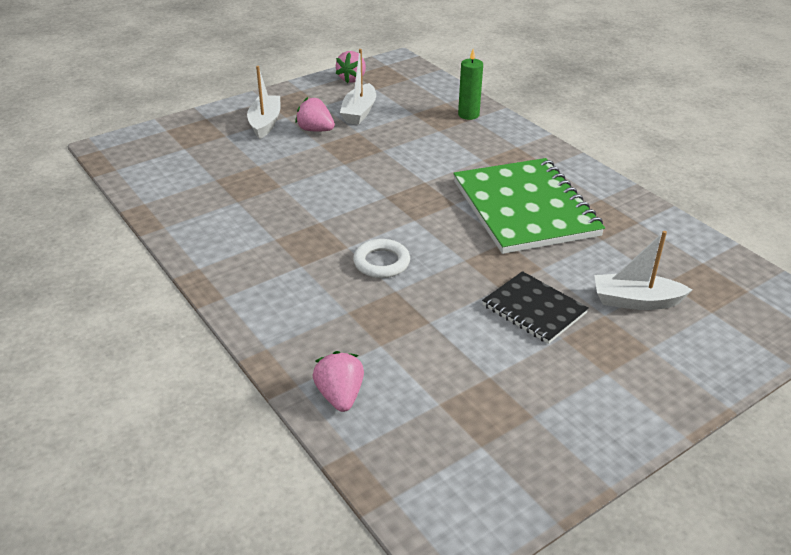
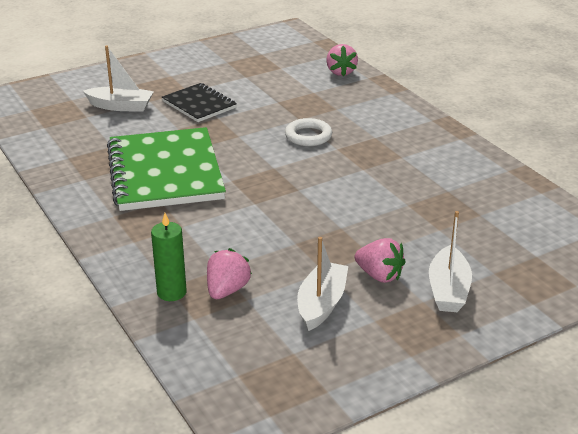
camera: 175 degrees left, 5 degrees down
(352, 79) = (330, 377): pink strawberry -> pink strawberry (227, 290)

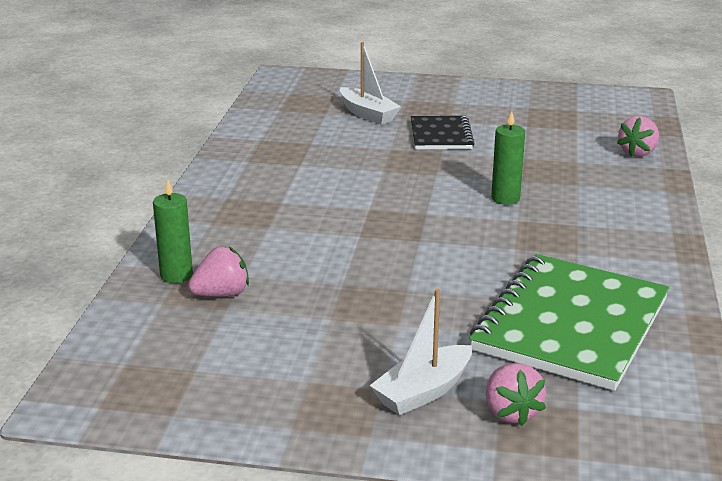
camera: 40 degrees right, 5 degrees down
(165, 172) = (321, 180): green notebook -> green notebook (570, 325)
(308, 136) = (505, 198): white ring -> green candle
(321, 304) = (282, 344): white boat -> none
(379, 275) = (375, 346): pink strawberry -> pink strawberry (511, 412)

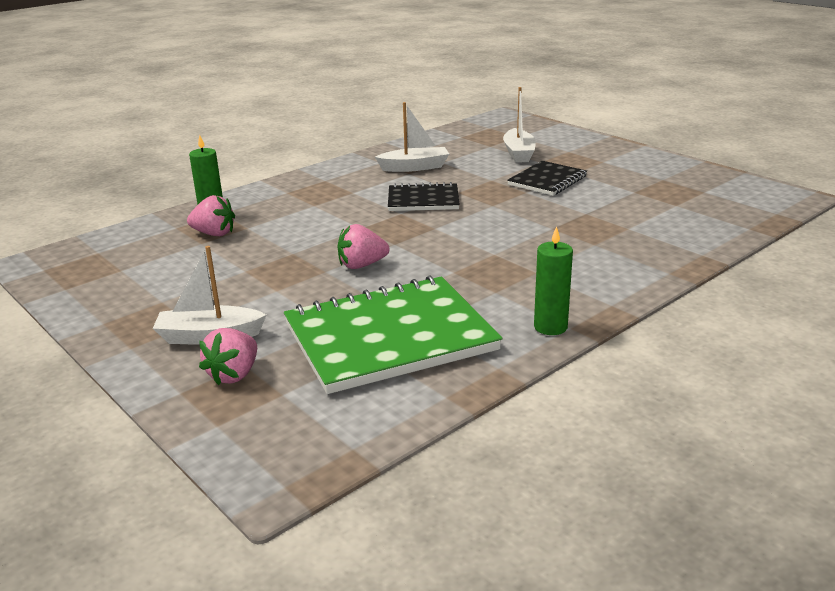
camera: 40 degrees right, 0 degrees up
(295, 156) = (414, 167): none -> white boat
(366, 188) = (423, 200): none -> black notebook
(505, 198) = (513, 236): green candle -> green candle (550, 327)
(637, 153) = (700, 237): pink strawberry -> pink strawberry (362, 265)

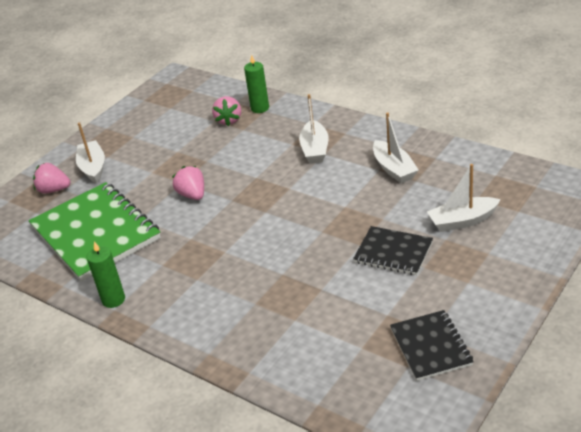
camera: 80 degrees right, 10 degrees up
(339, 195) = (315, 149): none -> white boat
(423, 200) = (319, 192): black notebook -> black notebook (431, 347)

